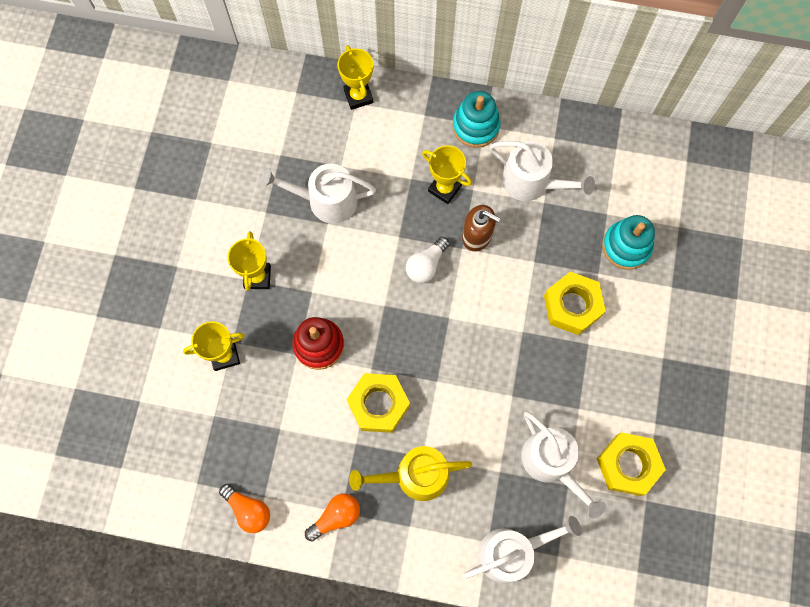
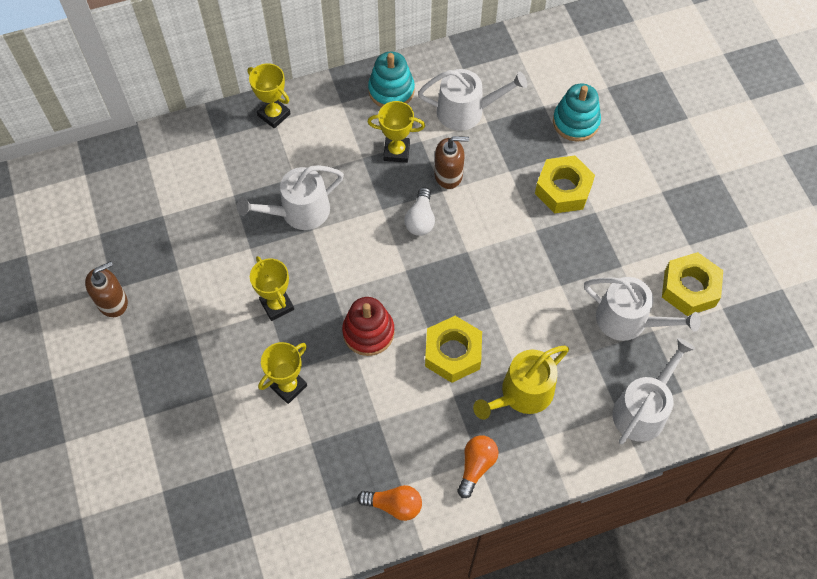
camera: 30 degrees left, 10 degrees down
(127, 200) = (112, 302): none -> brown soap dispenser

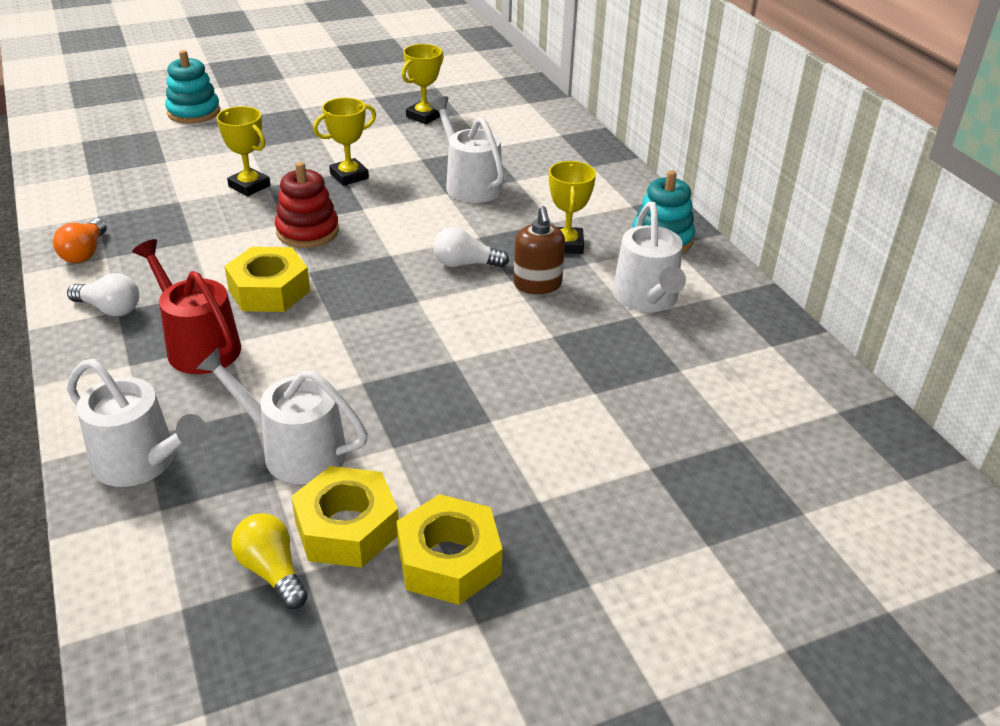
camera: 85 degrees right, 25 degrees down
(112, 302) = (360, 97): brown soap dispenser -> none
(274, 115) = (600, 164): yellow trophy -> yellow trophy (424, 116)
(476, 466) = (110, 309): orange light bulb -> white light bulb
(522, 393) = (198, 345): yellow watering can -> red watering can
(563, 189) = (528, 387): yellow nut -> yellow nut (449, 560)
(576, 122) = (658, 403): turquoise stacking toy -> turquoise stacking toy (194, 112)
(628, 320) = (295, 451): white watering can -> white watering can turned 90 degrees clockwise
(724, 324) = (272, 571): none -> yellow light bulb

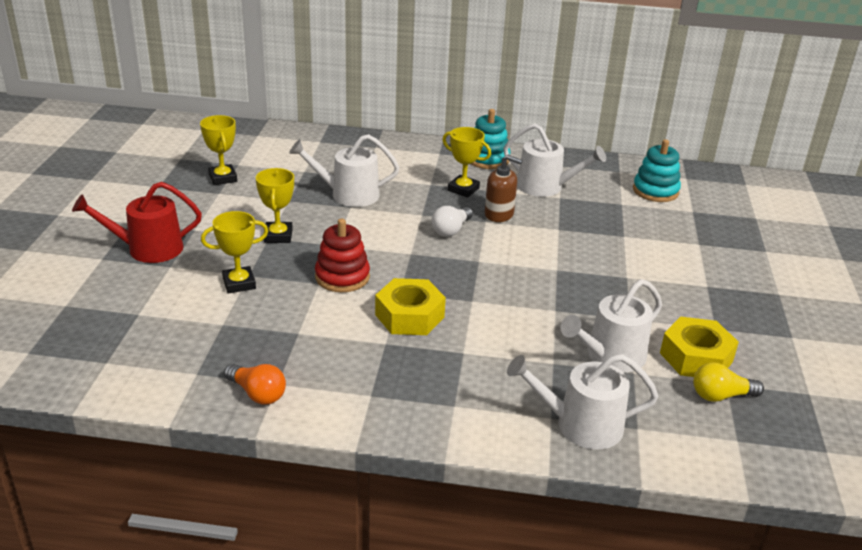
camera: 60 degrees left, 5 degrees down
(110, 309) = (364, 398): white light bulb -> none
(141, 462) = (580, 425): white watering can -> white watering can turned 150 degrees counterclockwise
(194, 112) = (59, 276): turquoise stacking toy -> turquoise stacking toy (655, 191)
(198, 345) = (456, 366): red watering can -> red watering can (148, 249)
(449, 560) = (741, 330): yellow nut -> none

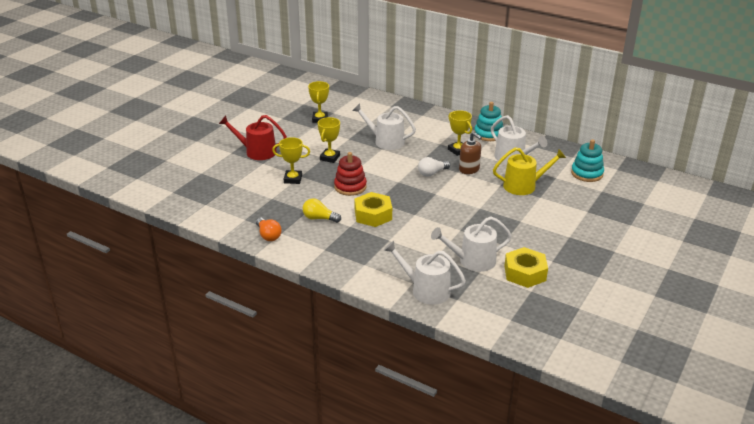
camera: 25 degrees right, 0 degrees up
(590, 224) = (524, 186): none -> yellow watering can
(721, 396) = (521, 296): yellow light bulb -> yellow light bulb (319, 218)

